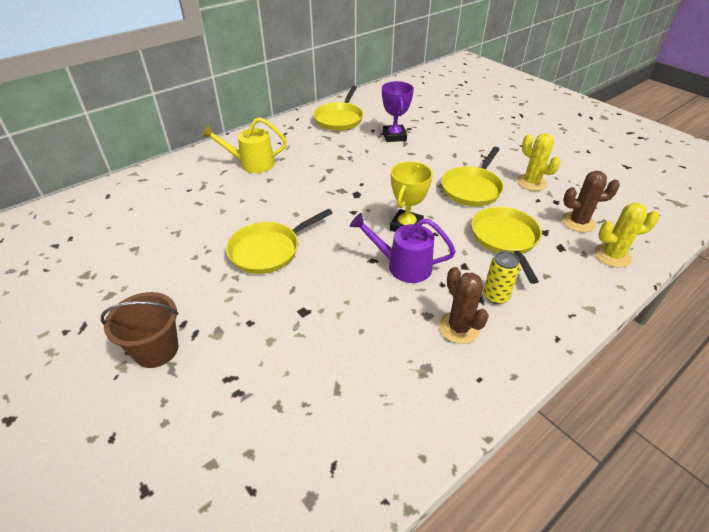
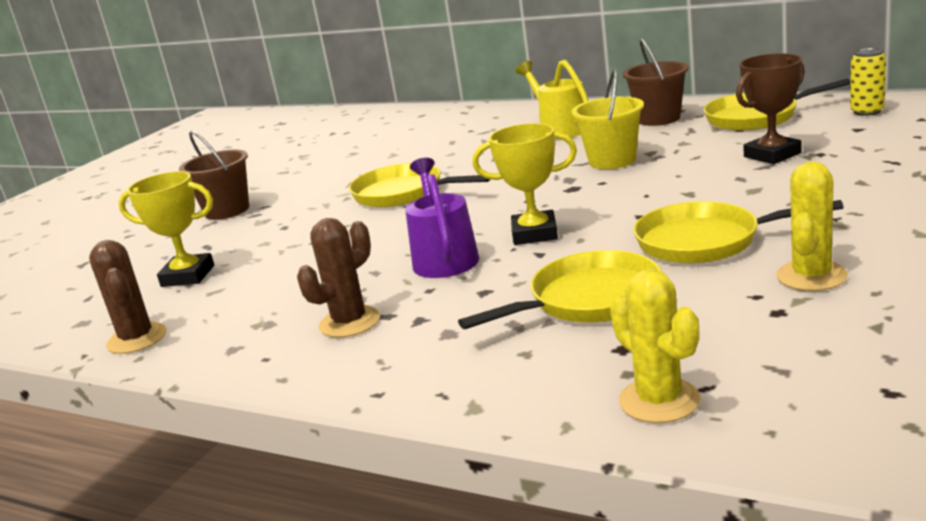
camera: 70 degrees right, 20 degrees down
(285, 401) = (188, 276): none -> yellow trophy
(293, 136) = (658, 119): none -> brown bucket
(334, 170) = (612, 160): none -> yellow bucket
(394, 136) = (772, 155): purple trophy -> brown trophy
(495, 296) = (435, 328): yellow can -> yellow can (867, 111)
(578, 222) = (733, 346): brown cactus -> brown cactus (137, 339)

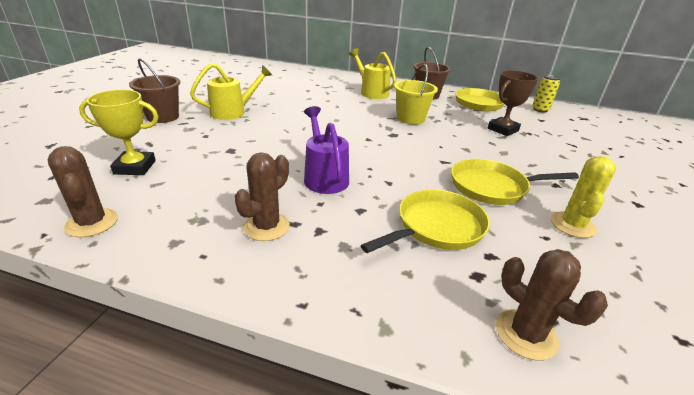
camera: 15 degrees left, 10 degrees up
(329, 190) = (233, 112): none -> yellow watering can
(403, 193) = (284, 122): yellow pan -> none
(534, 234) = (380, 166): yellow trophy -> none
(659, 400) = (526, 334): yellow cactus -> brown cactus

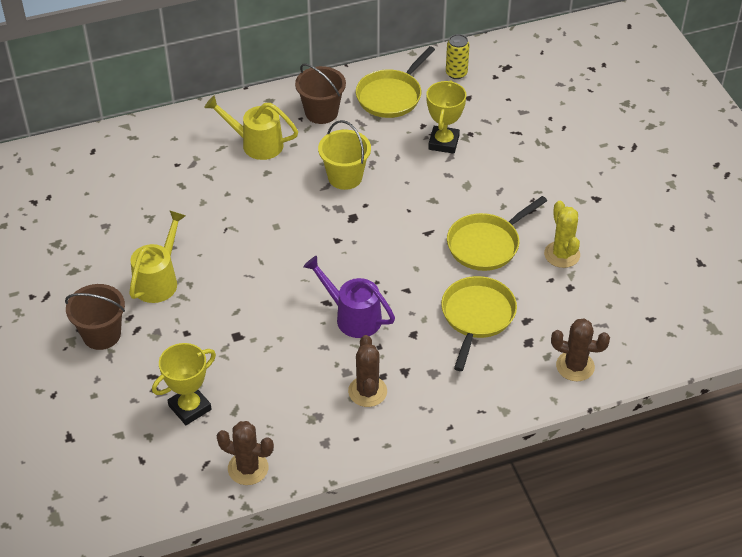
camera: 35 degrees left, 15 degrees up
(503, 129) = (443, 142): brown trophy -> yellow trophy

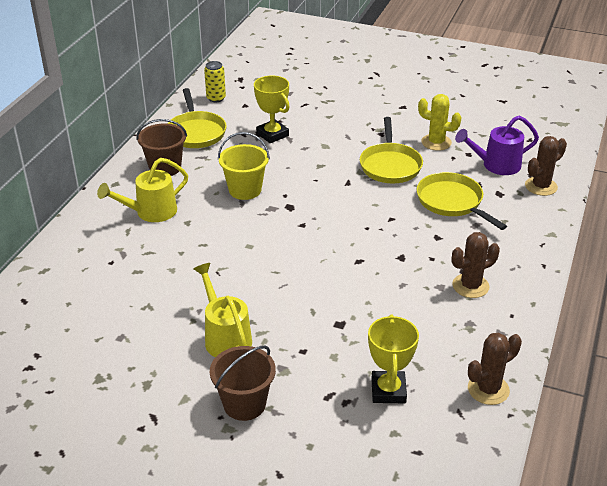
camera: 50 degrees left, 10 degrees down
(352, 316) = (387, 256): purple watering can -> purple watering can (495, 165)
(367, 391) = (470, 286): brown cactus -> brown cactus turned 60 degrees counterclockwise

